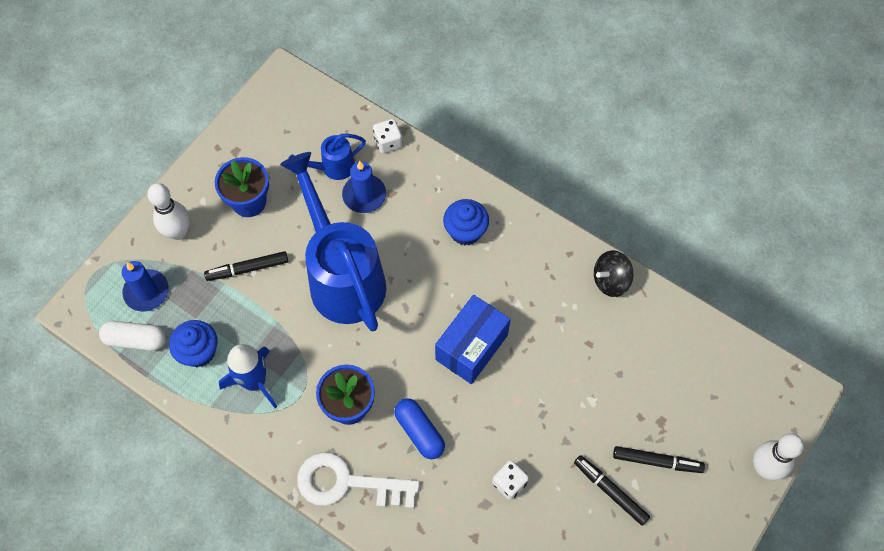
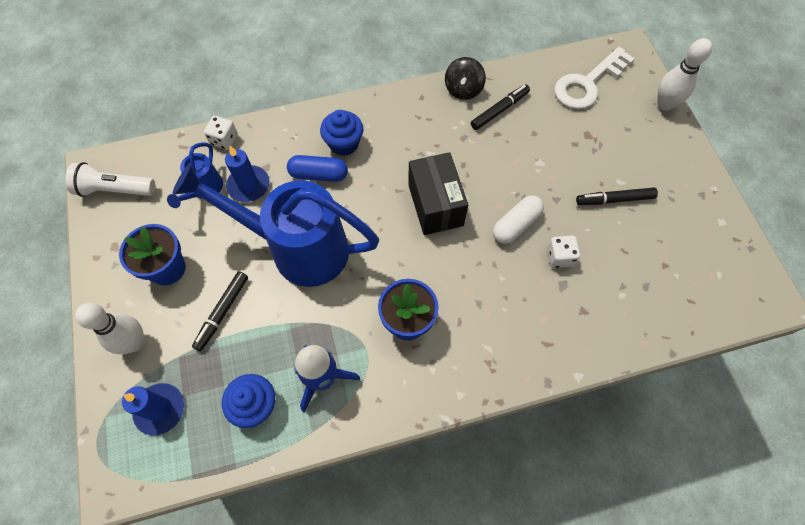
camera: 50 degrees left, 0 degrees up
(135, 340) = (194, 452): white capsule -> white capsule (516, 225)
(279, 108) = (115, 190): none -> white flashlight
(347, 483) = (469, 370): white key -> white key (587, 83)
(419, 432) = (470, 287): blue capsule -> blue capsule (318, 174)
(471, 347) = (435, 205): blue box -> black box
(657, 461) = (614, 157): black marker -> black marker (499, 110)

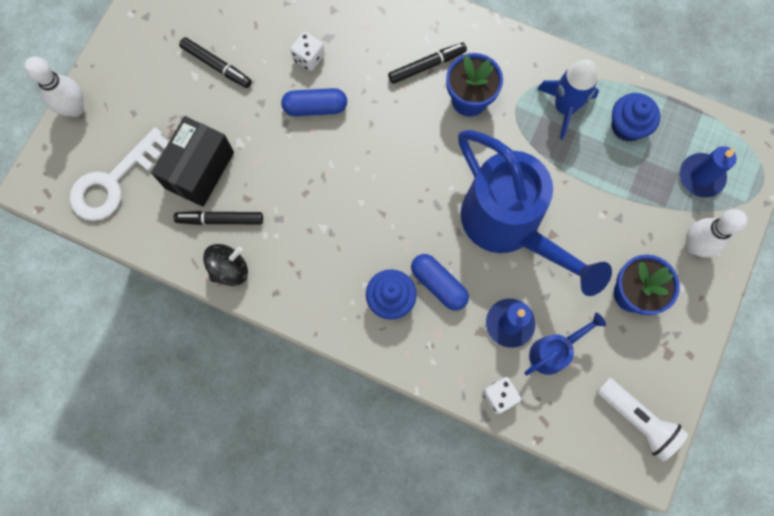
camera: 140 degrees left, 10 degrees up
(222, 312) = (608, 218): black marker -> black marker (427, 66)
(435, 205) = (363, 175): black box -> black box (199, 170)
(516, 225) = (315, 107): white capsule -> blue capsule
(587, 83) = (114, 182): white key -> white key turned 135 degrees clockwise

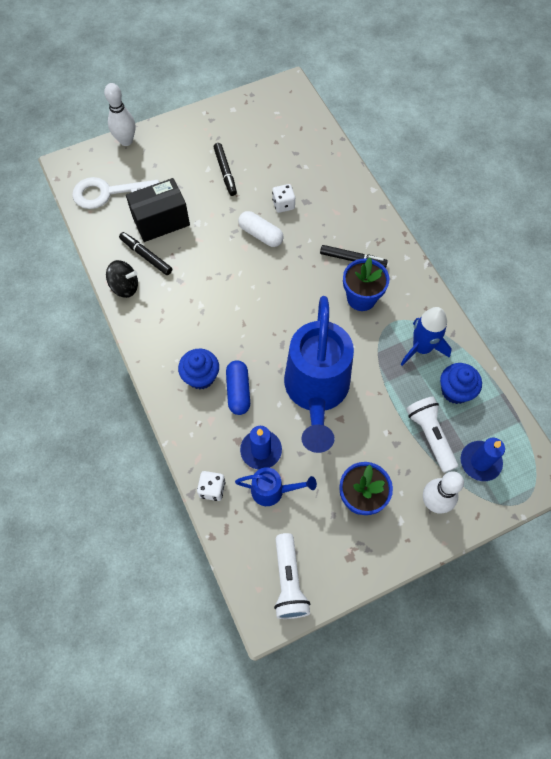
camera: 40 degrees right, 10 degrees down
(315, 107) = (261, 234): blue capsule -> white capsule
(641, 187) = (430, 436): none -> white flashlight

